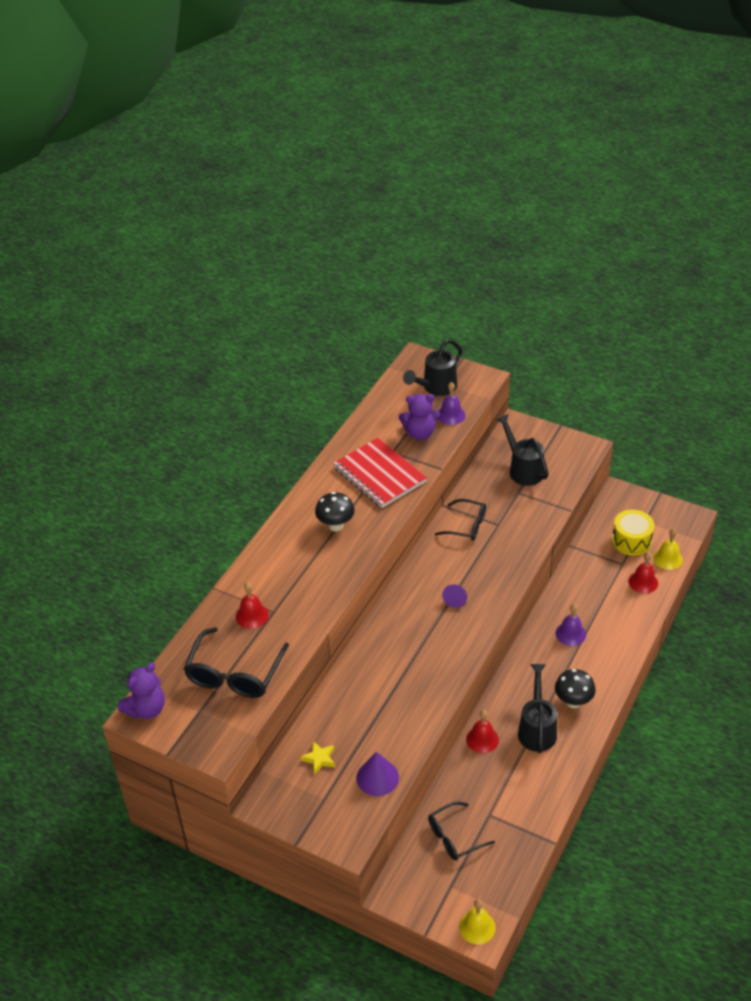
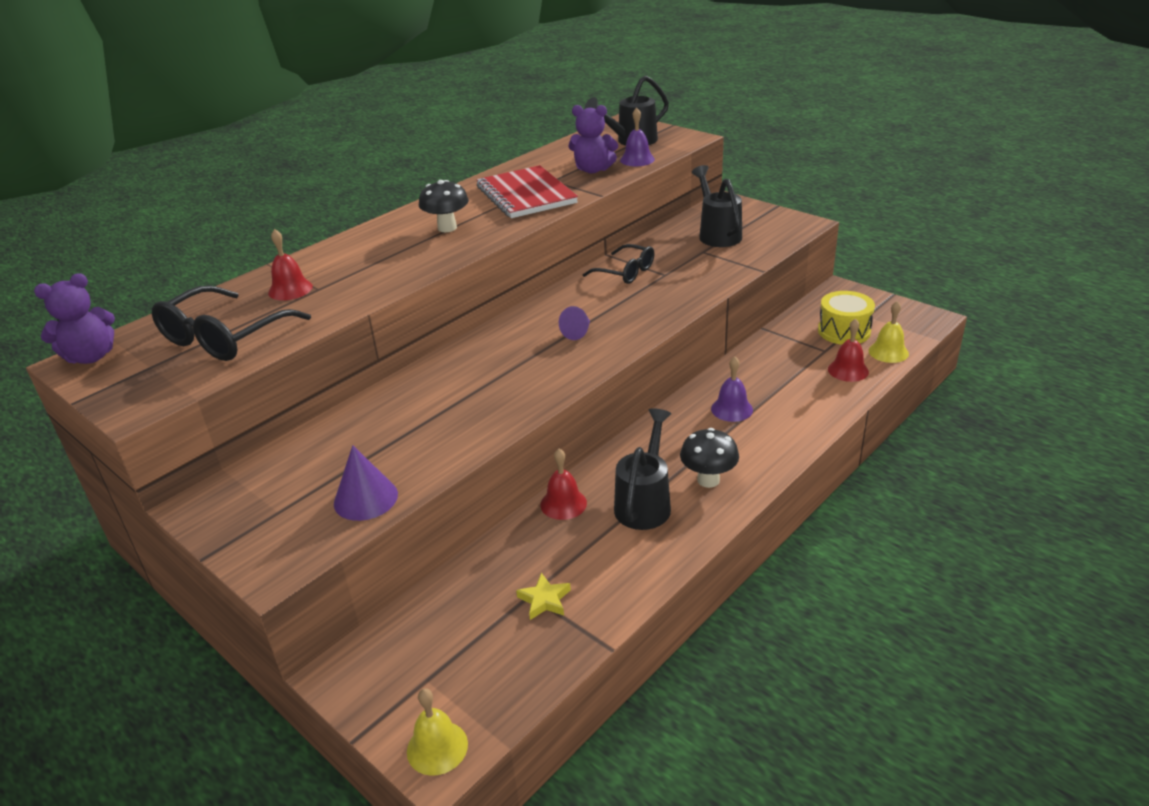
camera: 15 degrees right, 10 degrees down
(319, 759) = (303, 466): yellow star -> yellow star (544, 600)
(454, 837) = (466, 614): black glasses -> none

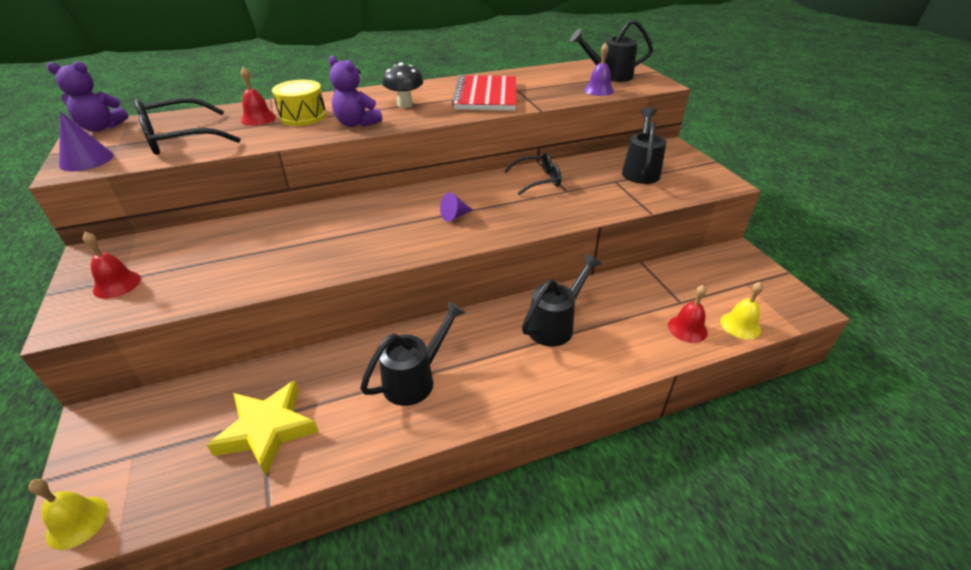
camera: 25 degrees right, 5 degrees up
(365, 498) = (179, 292): purple cone -> purple cone (86, 160)
(544, 600) = (267, 430): yellow star -> yellow star, size x2.06
(563, 503) = (358, 351): red bell -> red bell (117, 284)
(593, 170) = (556, 89): purple teddy bear -> purple teddy bear (356, 123)
(626, 272) = (538, 180): black glasses -> black glasses turned 75 degrees counterclockwise
(708, 480) = (481, 381): black mushroom -> none
(732, 409) = (556, 324): purple bell -> black watering can
(844, 331) = (712, 291): yellow drum -> yellow drum (303, 116)

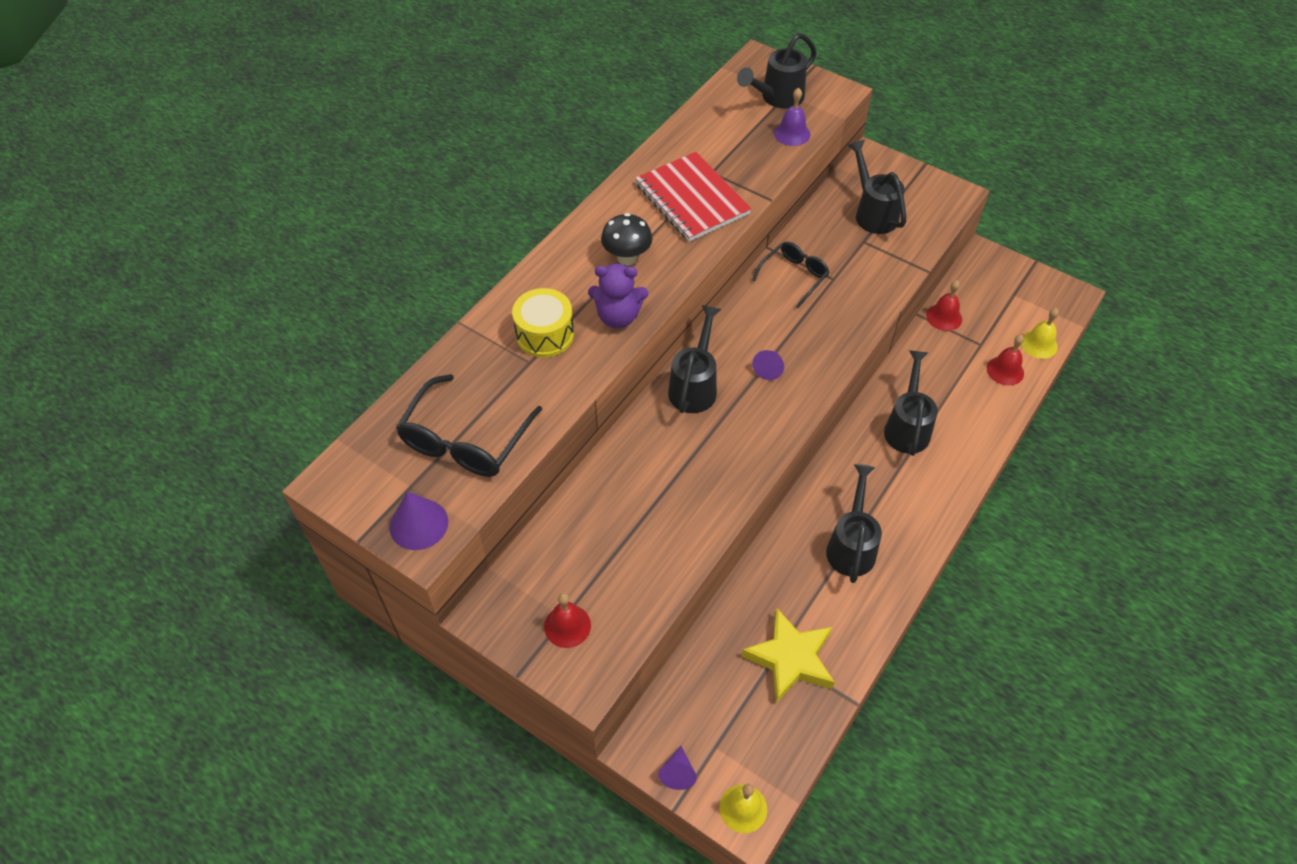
camera: 35 degrees left, 15 degrees up
(84, 455) = (677, 773): none -> purple cone
(101, 128) = (343, 474): purple teddy bear -> none
(258, 118) = (501, 364): red bell -> red bell (944, 317)
(392, 204) = (695, 385): none -> black watering can

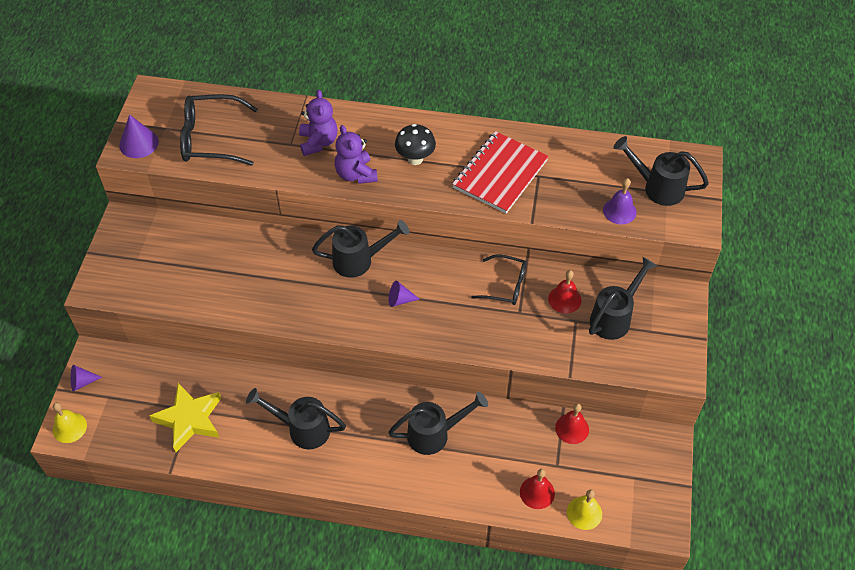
camera: 65 degrees right, 0 degrees up
(545, 334) = (318, 142): yellow drum -> purple teddy bear
(567, 626) = (131, 263): red bell -> red bell (564, 299)
(852, 545) = (302, 428): black watering can -> black watering can turned 150 degrees counterclockwise

